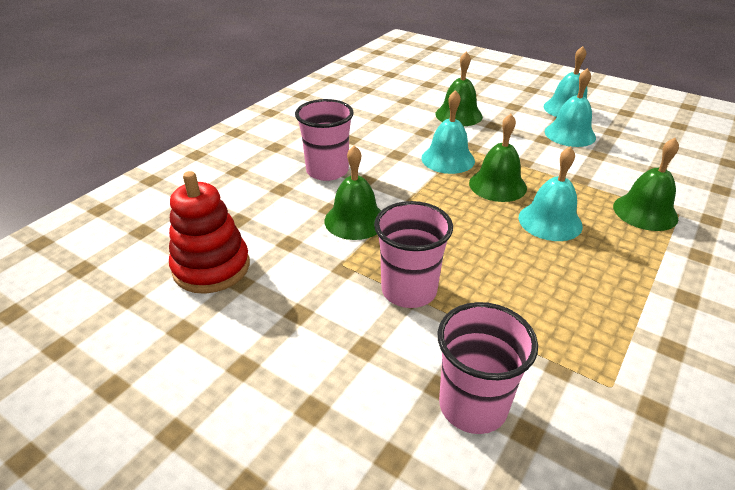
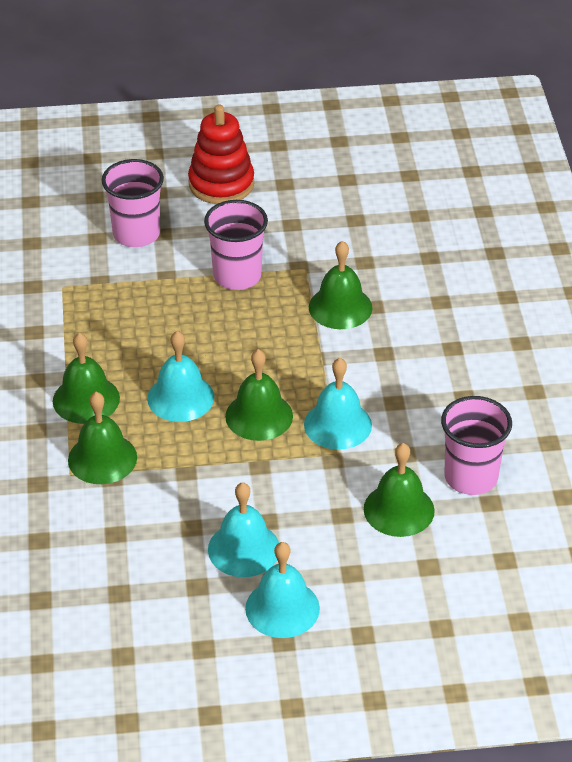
camera: 140 degrees right, 5 degrees up
(211, 267) = (389, 217): red stacking toy -> red stacking toy (221, 184)
(327, 171) = (430, 342): pink cup -> pink cup (471, 477)
(639, 257) = (86, 399): none -> green bell

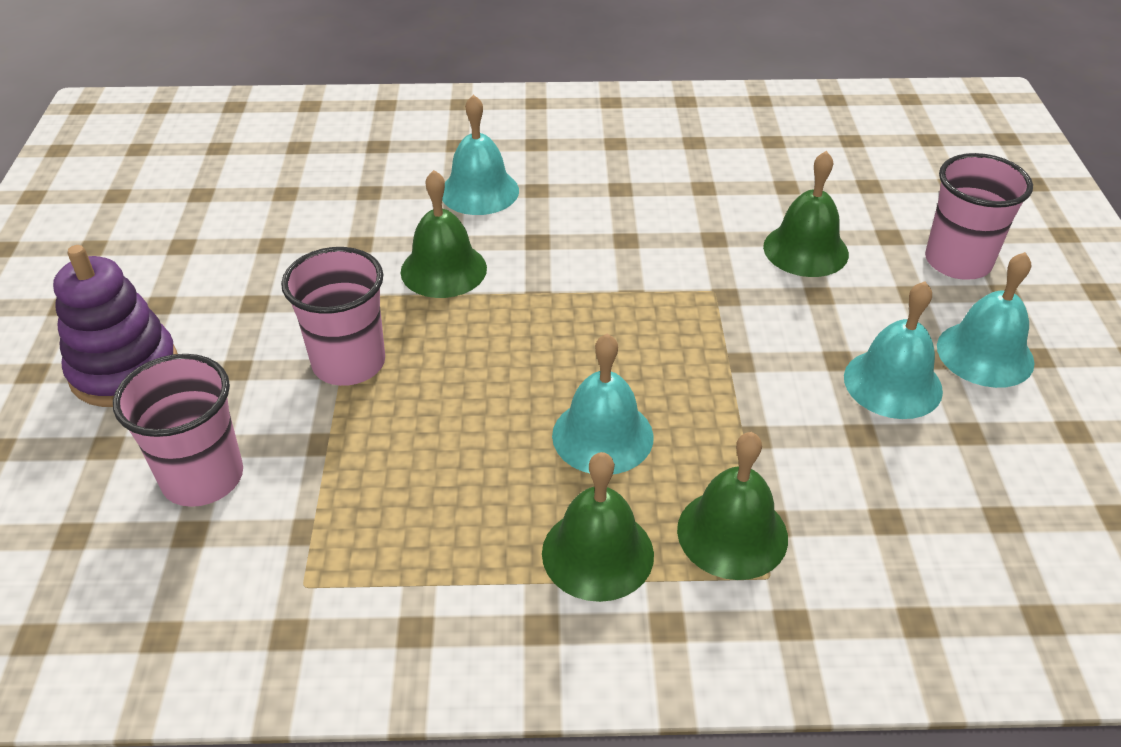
camera: 85 degrees left, 0 degrees up
(221, 184) = (124, 370): red stacking toy -> purple stacking toy
(259, 416) = (645, 356): green bell -> none
(337, 424) = (663, 287): turquoise bell -> turquoise bell (479, 191)
(471, 477) = (749, 195): pink cup -> pink cup (957, 262)

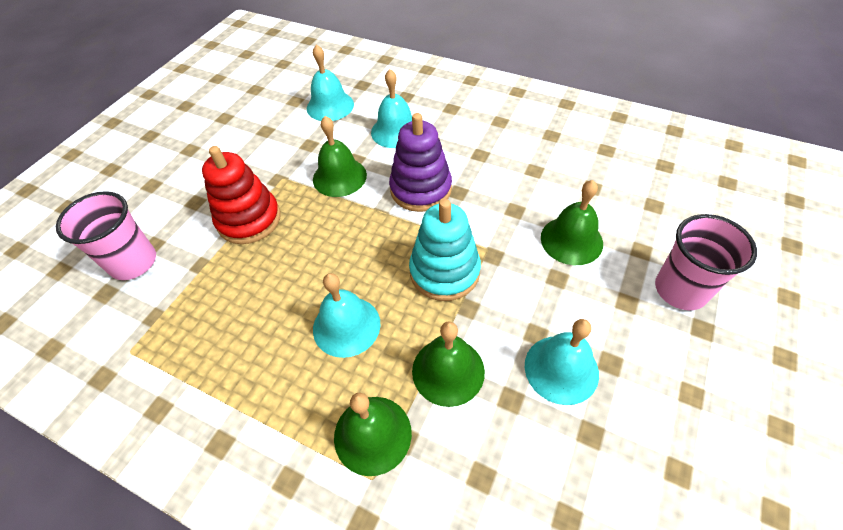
camera: 30 degrees right, 10 degrees up
(124, 370) = (147, 183): purple stacking toy -> purple stacking toy (421, 189)
(349, 363) = (249, 219): pink cup -> red stacking toy
(597, 553) = (285, 408): green bell -> green bell (448, 371)
(680, 333) = (444, 271): none -> turquoise stacking toy
(985, 354) = (649, 374): turquoise bell -> turquoise bell (330, 106)

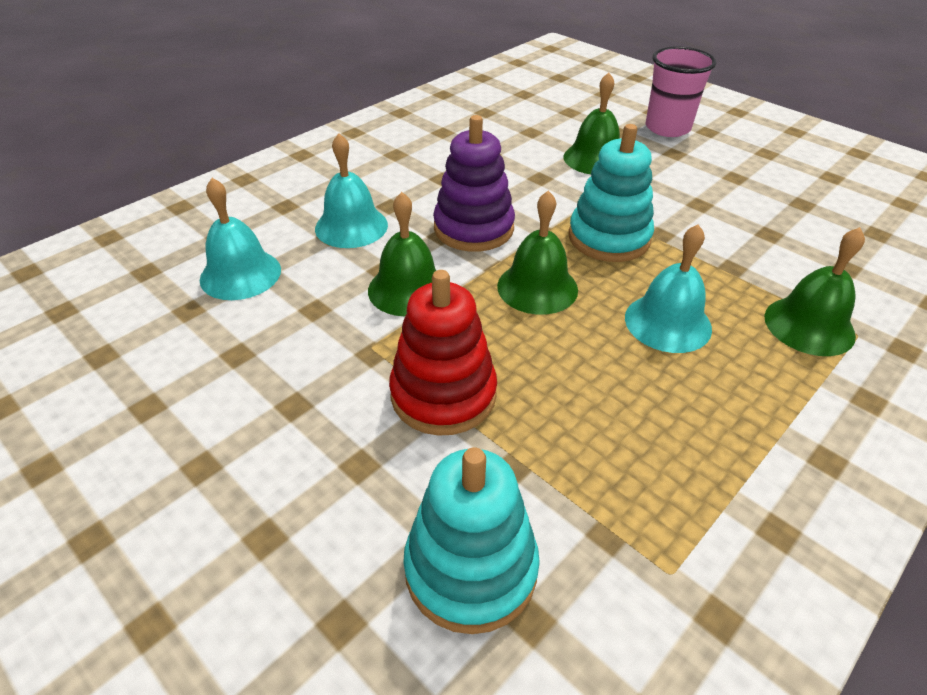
camera: 75 degrees left, 10 degrees down
(133, 262) = (471, 568): pink cup -> turquoise stacking toy
(448, 371) = (736, 262): green bell -> green bell (537, 287)
(561, 369) = (739, 200): turquoise bell -> none

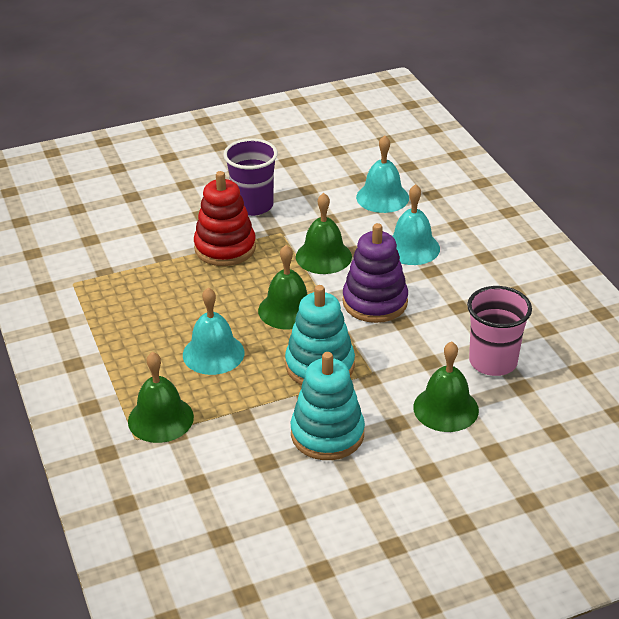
camera: 115 degrees right, 5 degrees down
(309, 403) = (253, 205): none -> purple cup
(471, 568) = (124, 231): turquoise stacking toy -> turquoise stacking toy (327, 434)
(667, 128) = (484, 492): pink cup -> pink cup (493, 362)

